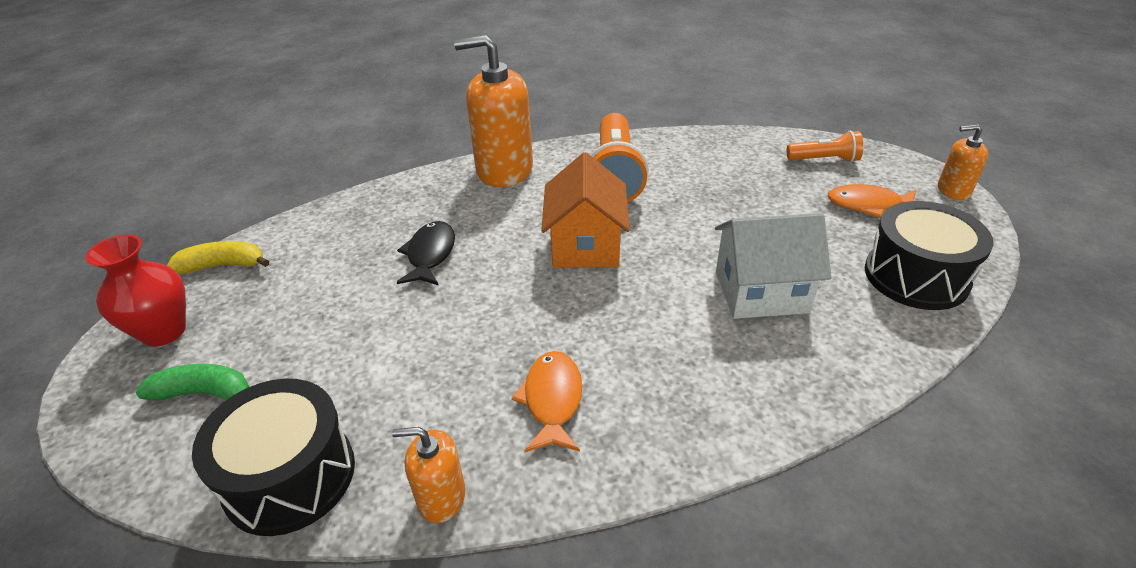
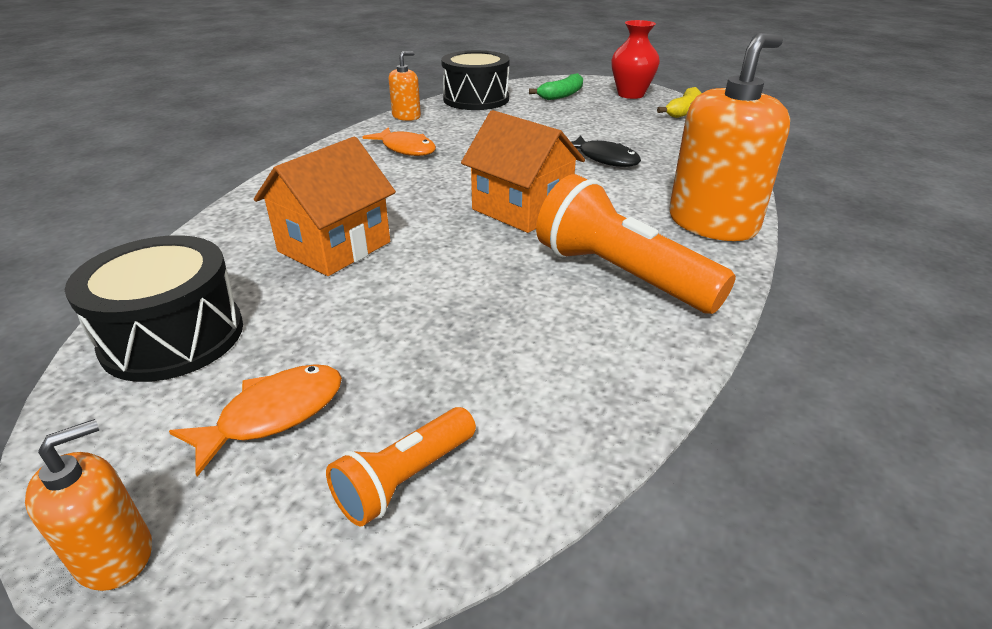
camera: 130 degrees right, 5 degrees down
(761, 292) = (334, 247): white house -> orange house

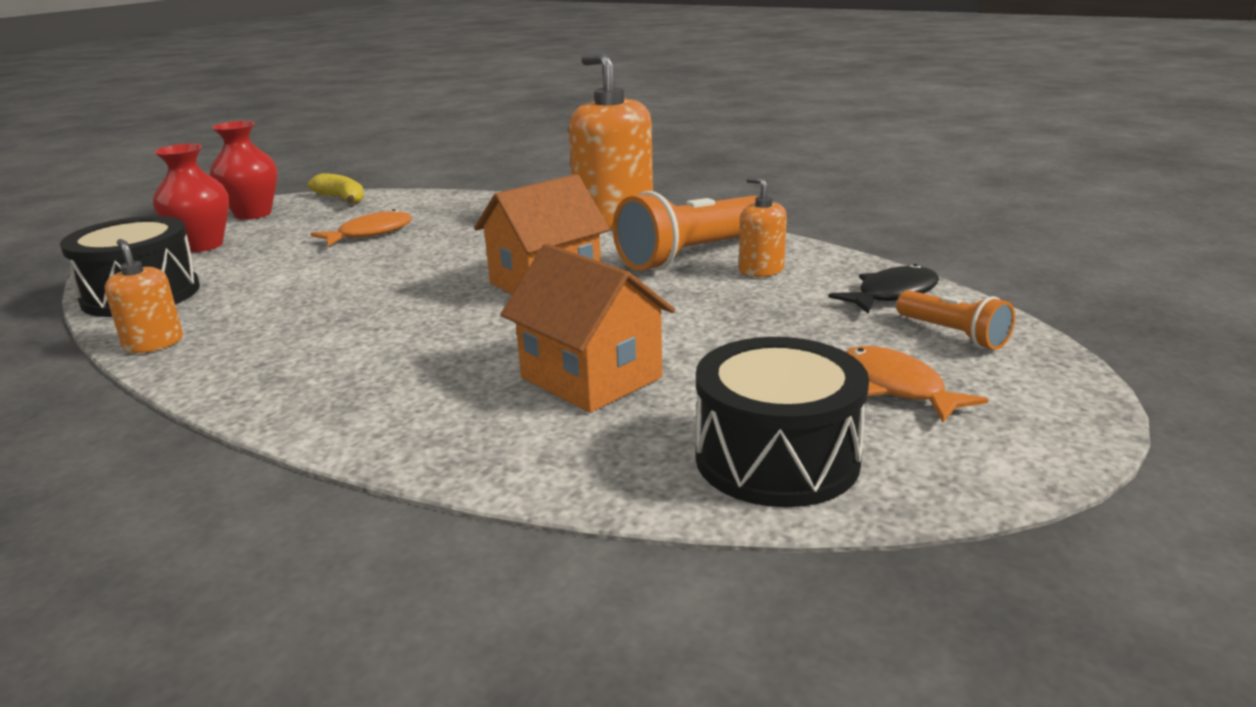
camera: 80 degrees left, 10 degrees down
(115, 555) = (1069, 435): orange soap dispenser -> orange soap dispenser (761, 270)
(406, 149) = (302, 342): orange fish -> orange fish (370, 233)
(561, 95) = (202, 245): green banana -> red vase
(604, 158) = (443, 241): black fish -> black fish (892, 294)

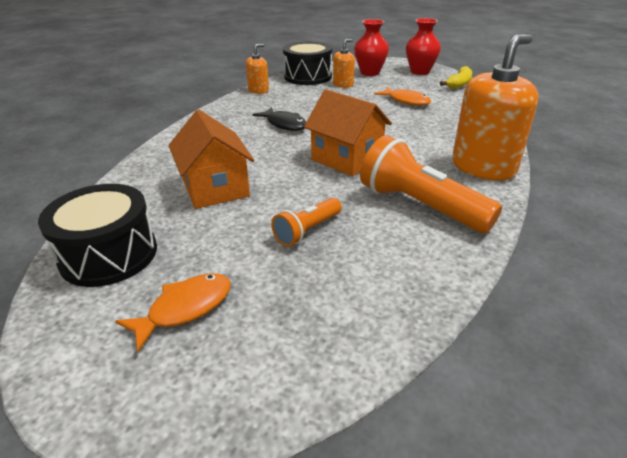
camera: 80 degrees right, 10 degrees up
(591, 378) = (215, 188): orange house -> orange house turned 60 degrees counterclockwise
(761, 270) = (401, 240): orange soap dispenser -> orange soap dispenser (343, 84)
(892, 294) = (367, 316): black fish -> black fish (284, 124)
(953, 334) = (280, 352): orange flashlight -> orange flashlight (307, 231)

